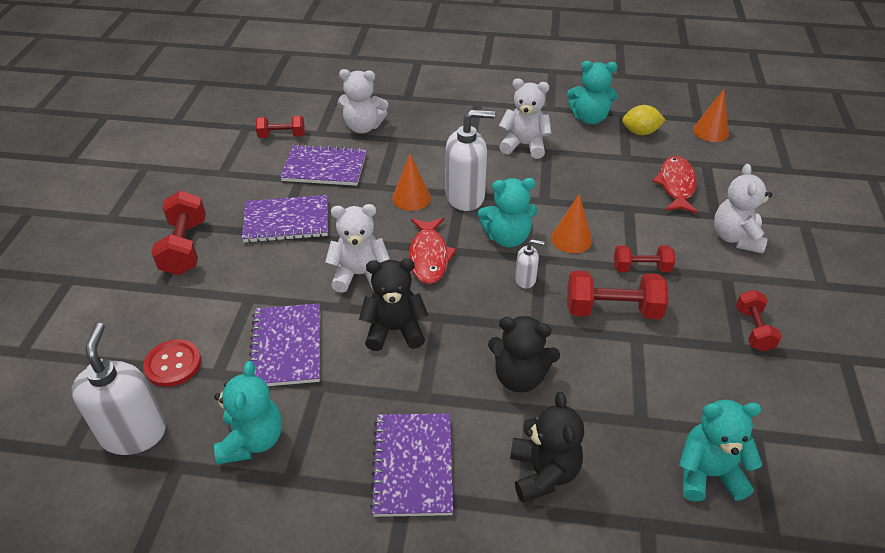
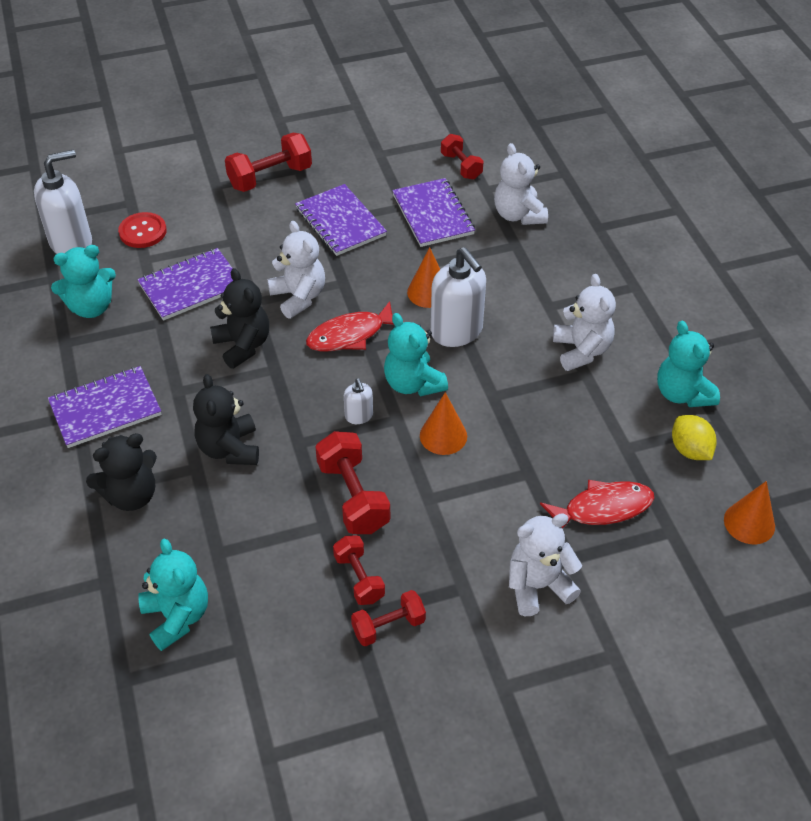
camera: 65 degrees right, 5 degrees up
(641, 268) = (431, 506): red dumbbell -> red dumbbell (359, 578)

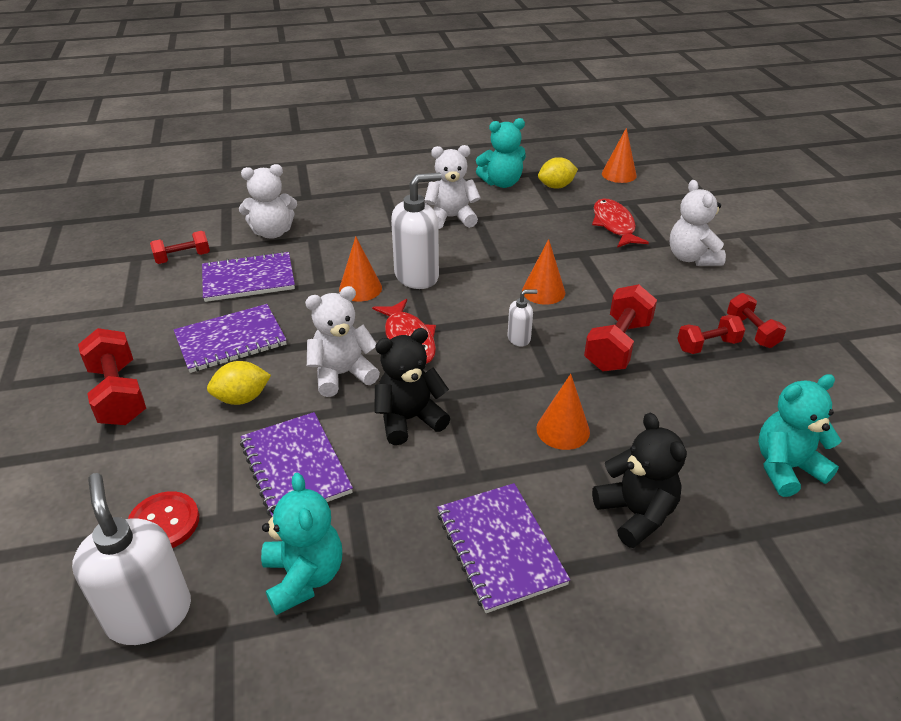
camera: 85 degrees left, 10 degrees down
(229, 449) = (563, 430): black teddy bear -> orange cone
(267, 243) = (242, 398): none -> yellow lemon
(353, 496) = (617, 345): red dumbbell -> red dumbbell turned 45 degrees counterclockwise
(413, 383) = (480, 304): turquoise teddy bear -> none

